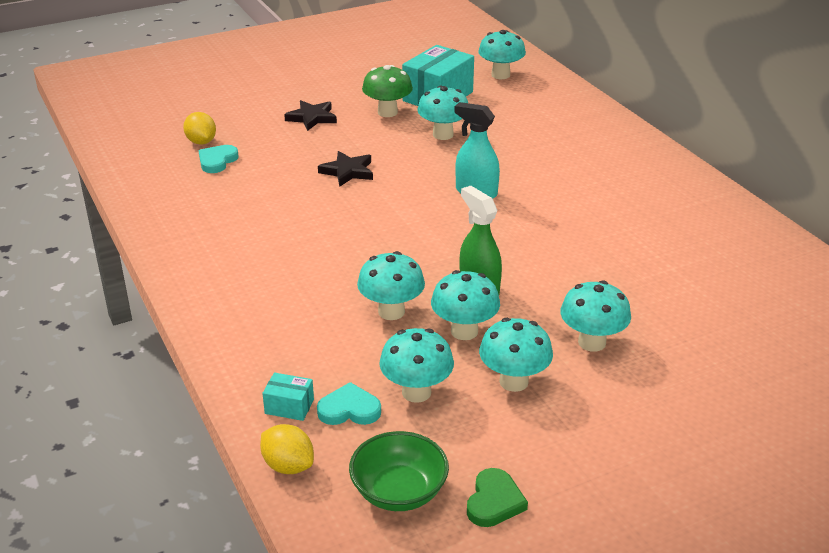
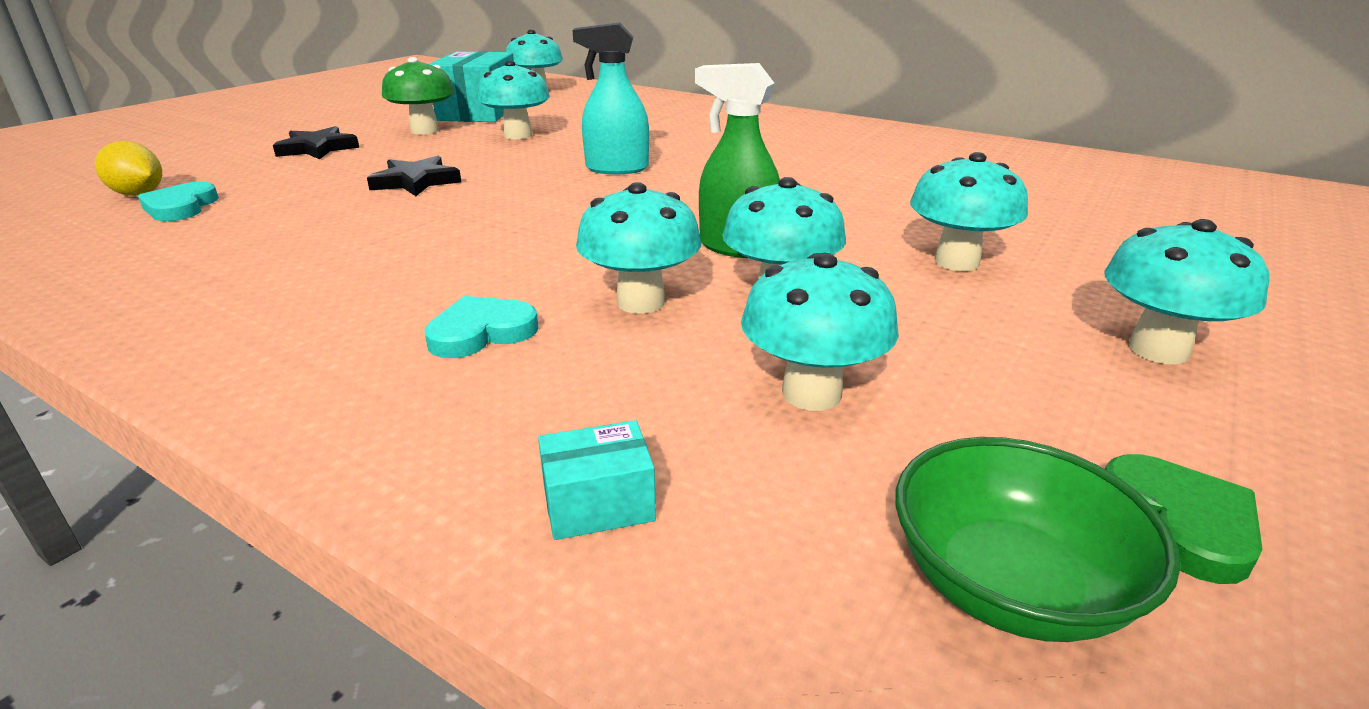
camera: 30 degrees left, 5 degrees down
(288, 466) = (717, 640): yellow lemon -> none
(349, 409) = (727, 463): turquoise heart -> turquoise heart (481, 332)
(513, 381) = (931, 332): turquoise mushroom -> turquoise mushroom (1158, 350)

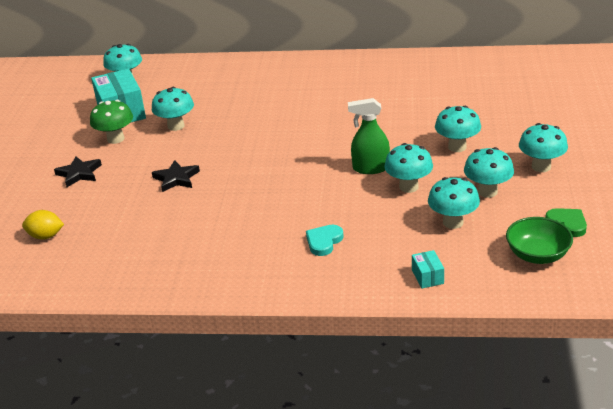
camera: 25 degrees left, 5 degrees up
(181, 207) = (86, 235): turquoise heart -> none
(598, 504) = (427, 277): turquoise box -> turquoise box turned 60 degrees counterclockwise
(616, 169) = (263, 136): turquoise spray bottle -> none
(641, 302) = (363, 208): turquoise mushroom -> turquoise mushroom (487, 191)

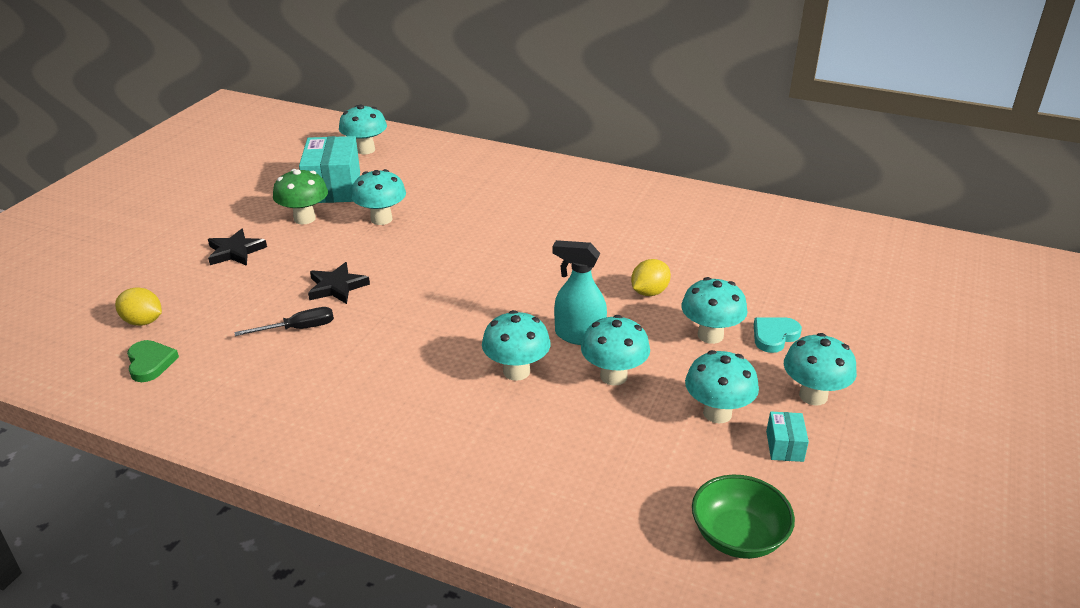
camera: 15 degrees right, 0 degrees up
(168, 212) = (298, 329): none -> black screwdriver
(324, 242) = (457, 426): turquoise heart -> turquoise heart (774, 336)
(370, 168) = (579, 336): green spray bottle -> turquoise spray bottle
(401, 130) = (649, 292): none -> yellow lemon
(427, 277) = (562, 523): turquoise box -> turquoise box (784, 446)
(453, 222) = (644, 447): turquoise mushroom -> turquoise mushroom (516, 371)
(567, 224) = (808, 498): green heart -> green heart (150, 363)

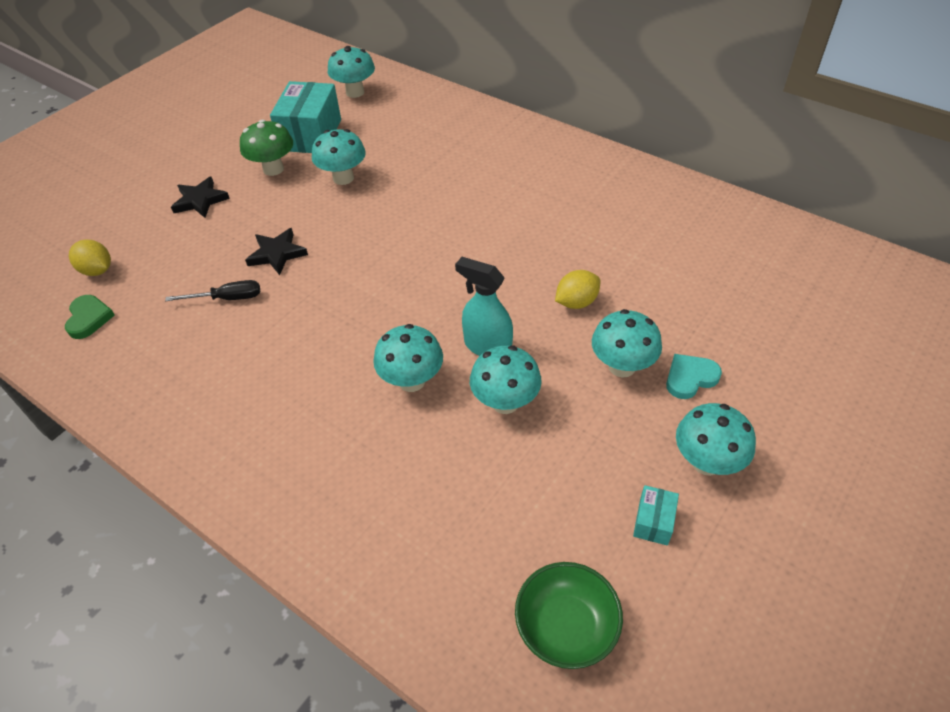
camera: 15 degrees right, 15 degrees up
(717, 413) = (596, 467): turquoise mushroom -> none

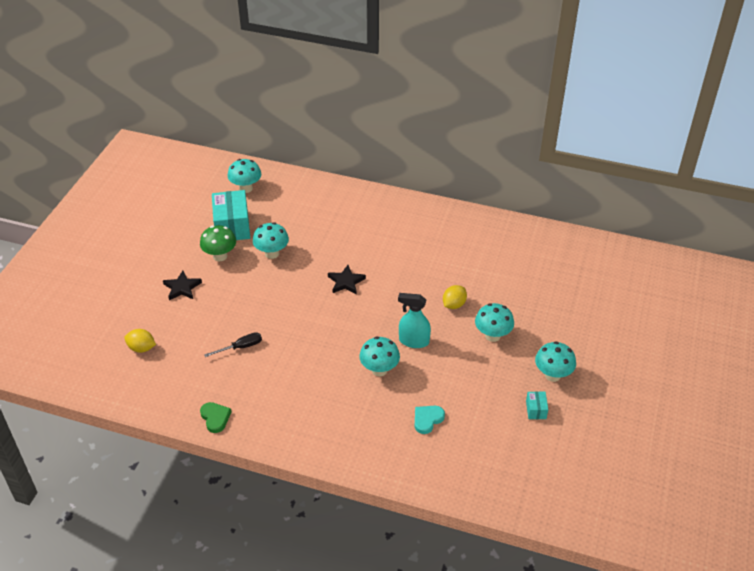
camera: 20 degrees left, 5 degrees down
(89, 318) = (157, 379): green heart -> green heart (215, 418)
(277, 254) = (256, 313): black star -> black star (346, 282)
(505, 402) = (437, 369): turquoise mushroom -> none
(566, 626) = (511, 466): green bowl -> none
(690, 378) = (531, 334): turquoise heart -> turquoise heart (427, 419)

